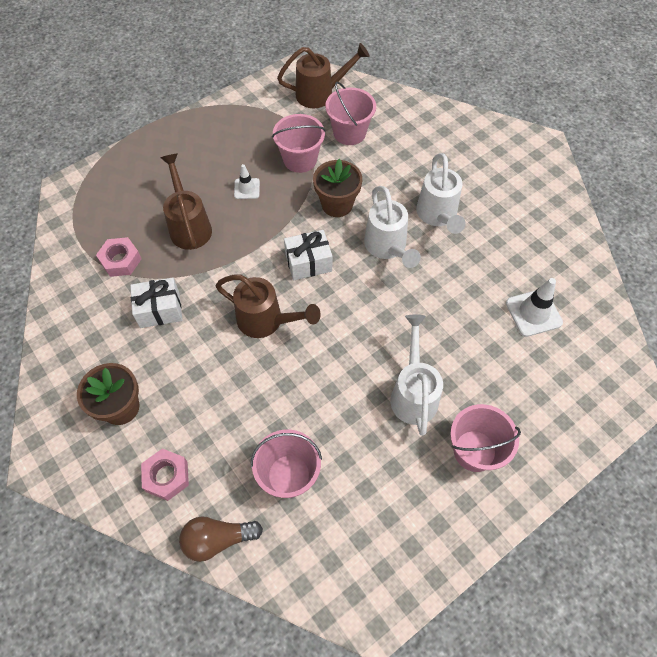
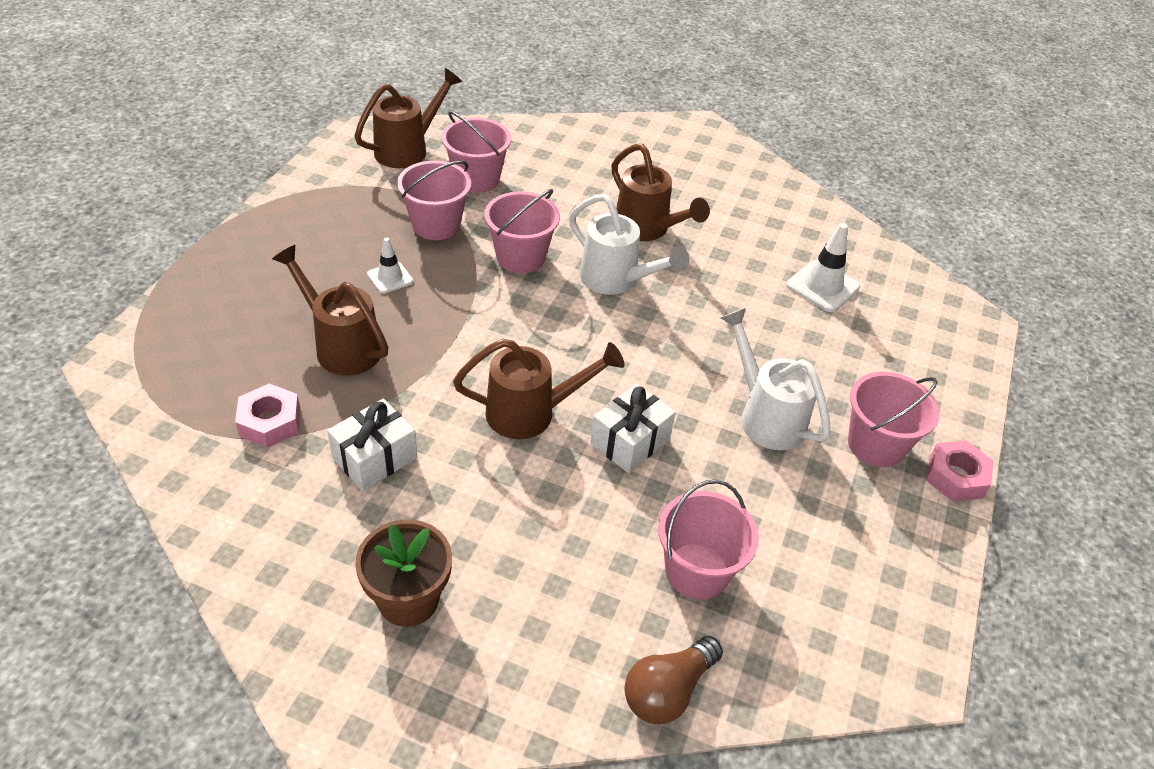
camera: 35 degrees left, 15 degrees down
(166, 476) = (540, 652): pink nut -> pink nut (955, 477)
(308, 262) = (534, 329): white gift -> white gift (630, 441)
(337, 204) = (520, 257): brown flower pot -> pink bucket
(438, 215) = (647, 229): white watering can -> brown watering can

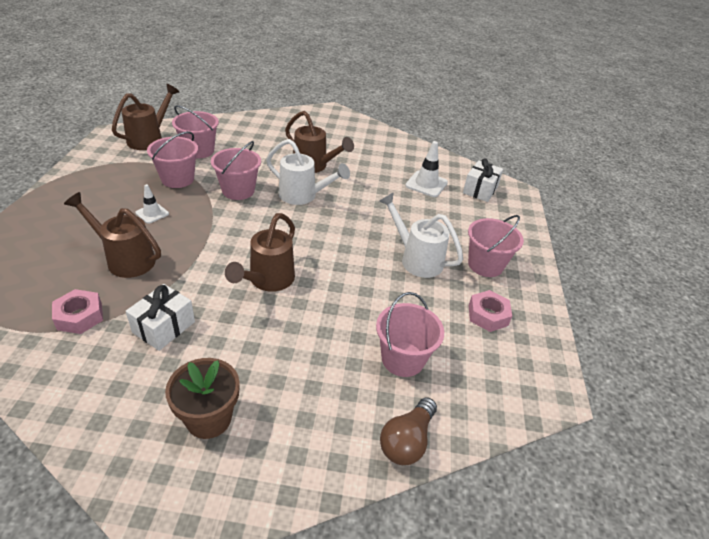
camera: 15 degrees left, 5 degrees down
(531, 413) = (268, 280): brown watering can -> brown watering can turned 135 degrees clockwise
(630, 441) = (337, 287): white gift -> white gift (480, 190)
(955, 477) = (536, 275): pink nut -> pink nut (487, 315)

